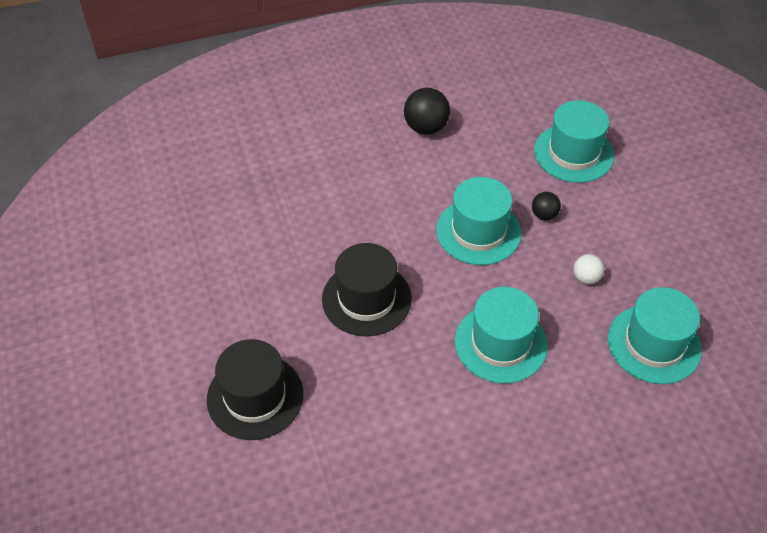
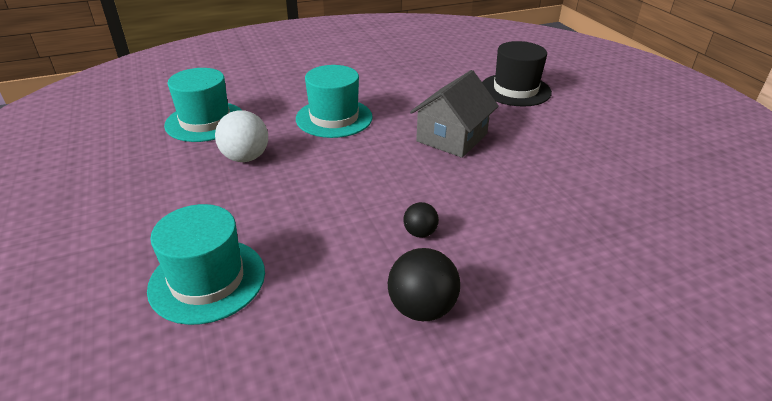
camera: 175 degrees right, 15 degrees down
(366, 299) = (452, 137): black hat -> grey house
(478, 231) = (348, 188): turquoise hat -> none
(544, 215) = (271, 206): black ball -> black ball (420, 233)
(586, 278) = (245, 158): white ball -> white ball, size x1.73

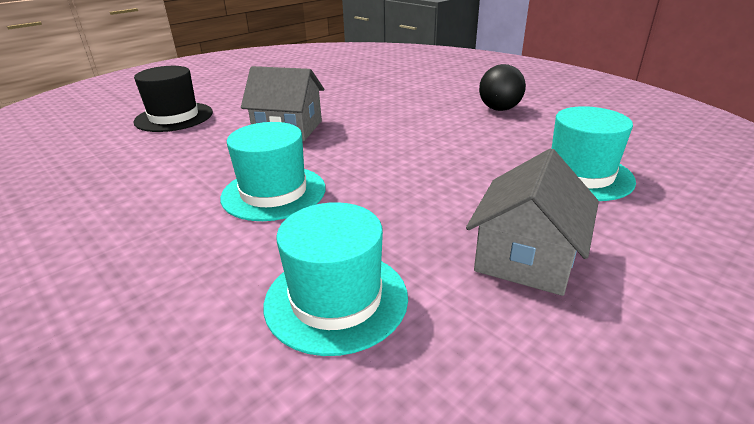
camera: 110 degrees left, 5 degrees down
(156, 191) = (526, 257): none -> grey house
(245, 158) = (404, 222): white ball -> none
(420, 233) = (434, 119): black ball -> none

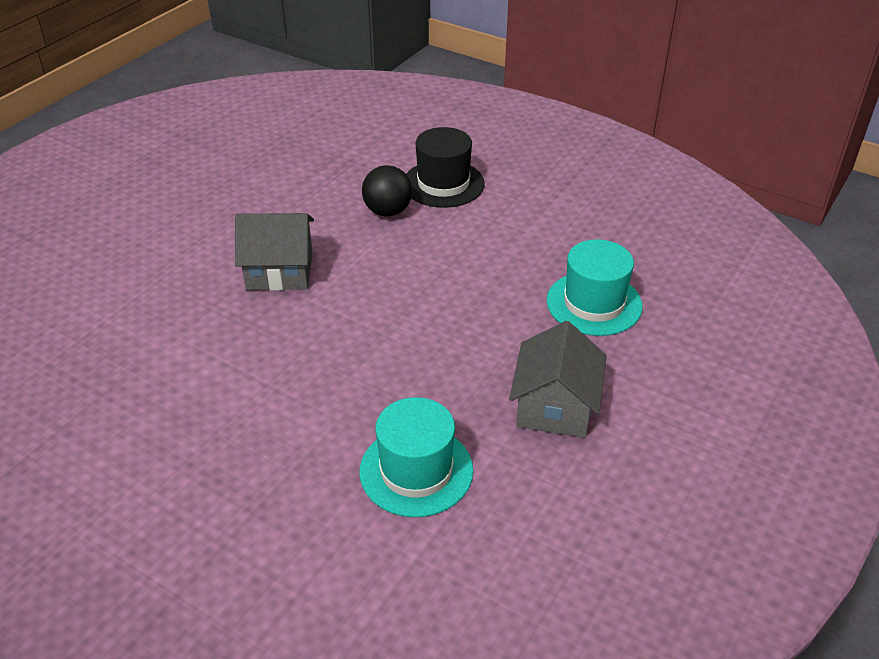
camera: 15 degrees left, 10 degrees up
(174, 117) = (127, 266): black hat -> black hat (443, 184)
(274, 192) = (310, 368): turquoise hat -> none
(499, 109) = (506, 208): black ball -> black ball (388, 211)

